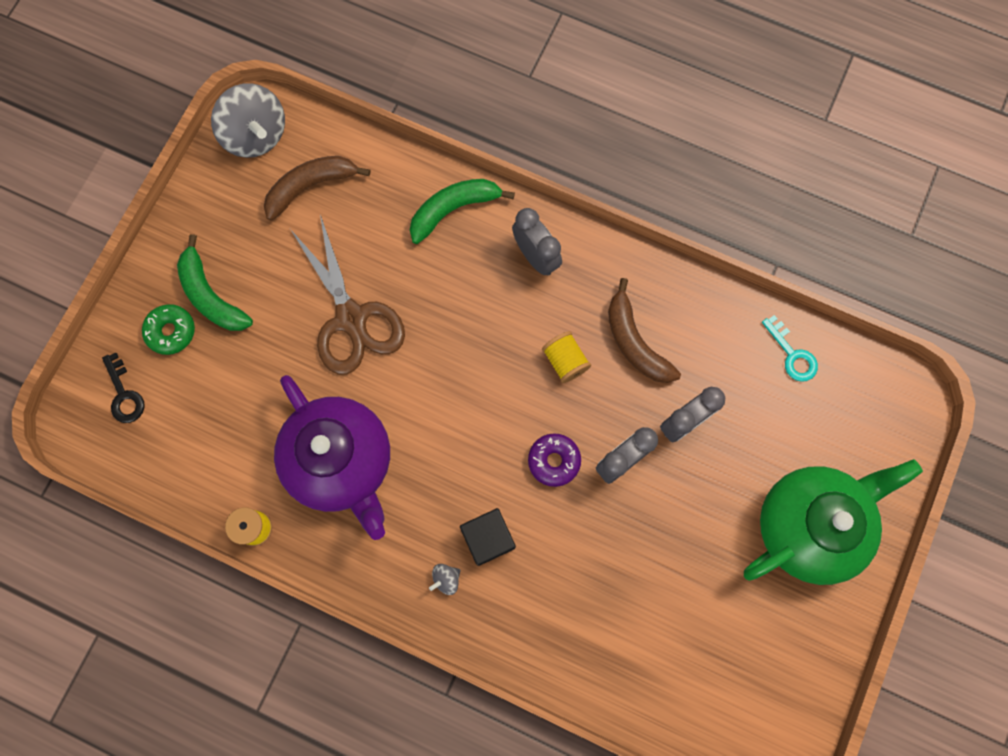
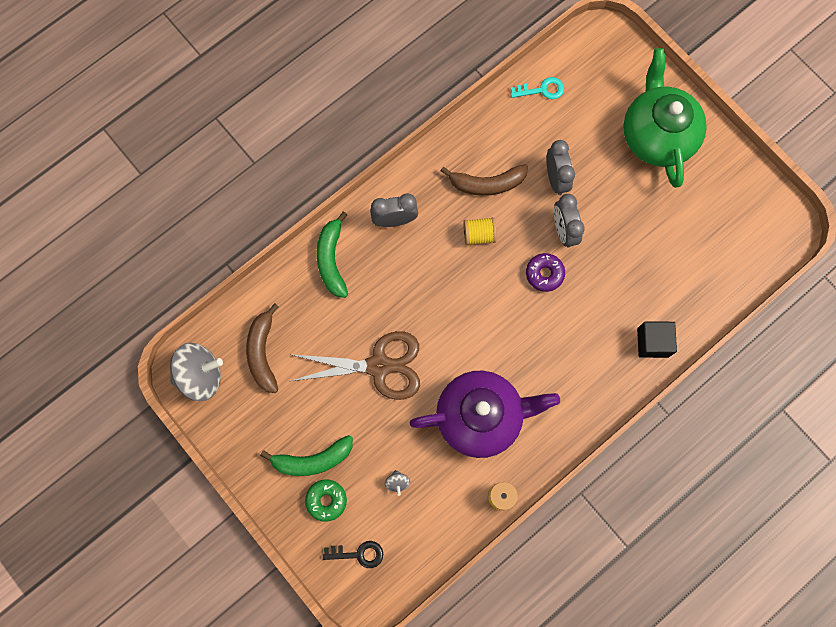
camera: 65 degrees left, 0 degrees up
(446, 579) = (593, 380): grey spinning top -> grey spinning top (397, 482)
(488, 538) = (577, 340): black cube -> black cube (652, 342)

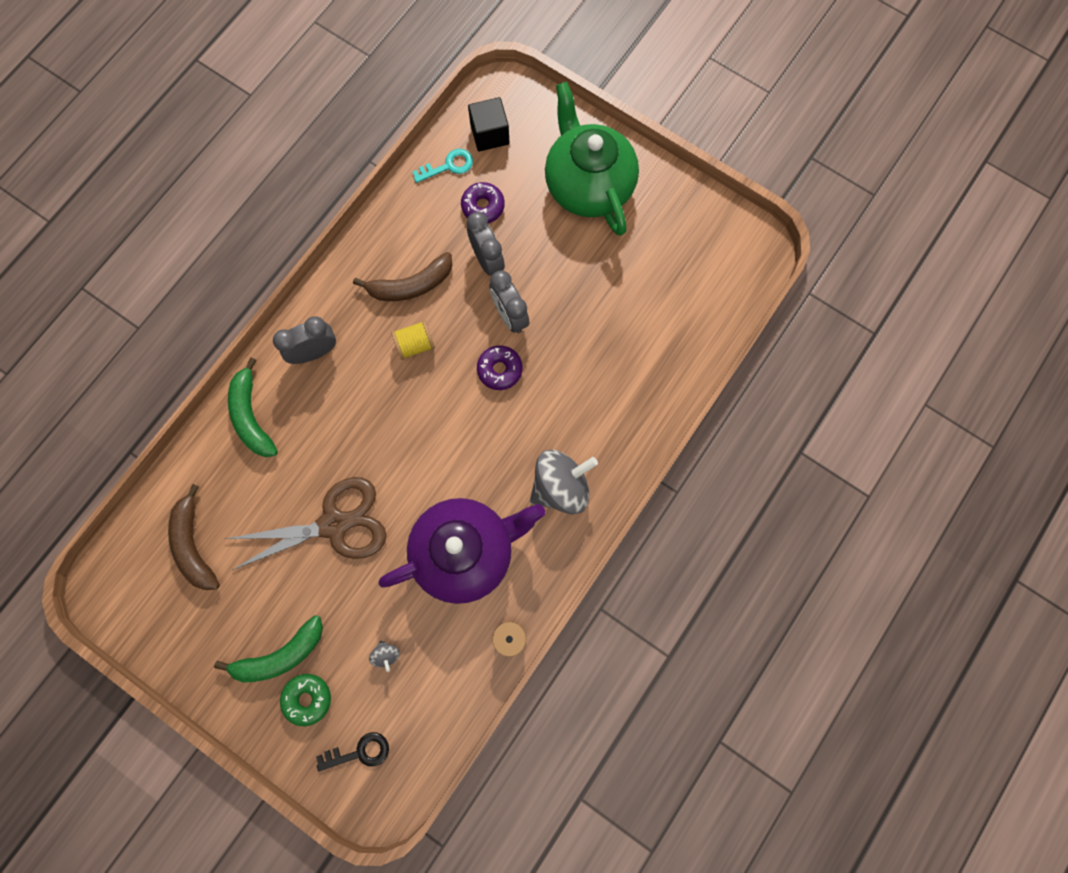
camera: 15 degrees left, 0 degrees up
(200, 376) = (125, 592): grey spinning top -> grey spinning top (561, 487)
(563, 132) = (483, 206): none -> purple donut
(652, 342) = (639, 415): black cube -> black cube (489, 134)

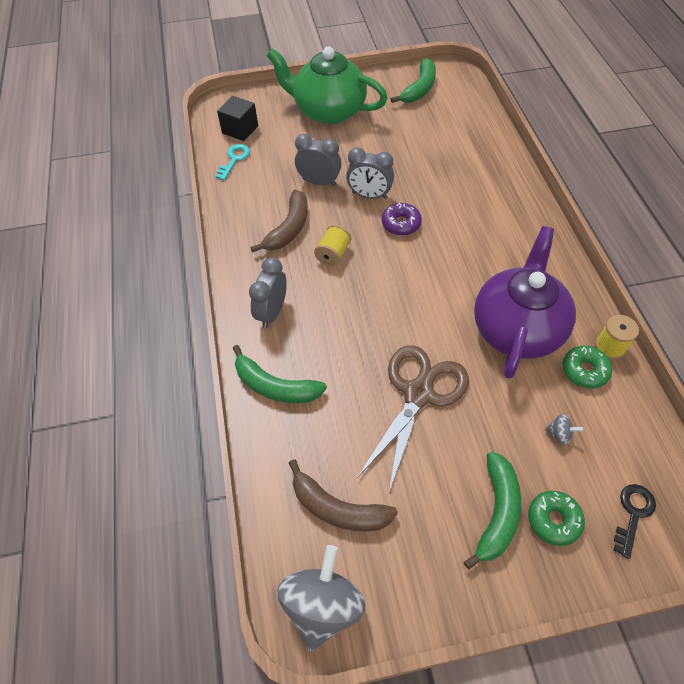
camera: 45 degrees left, 20 degrees down
(466, 634) = (584, 370): none -> green donut
(483, 206) = (281, 161): purple donut -> none
(561, 487) = (517, 247): grey spinning top -> grey spinning top (323, 605)
(702, 237) = (419, 89): none -> green banana

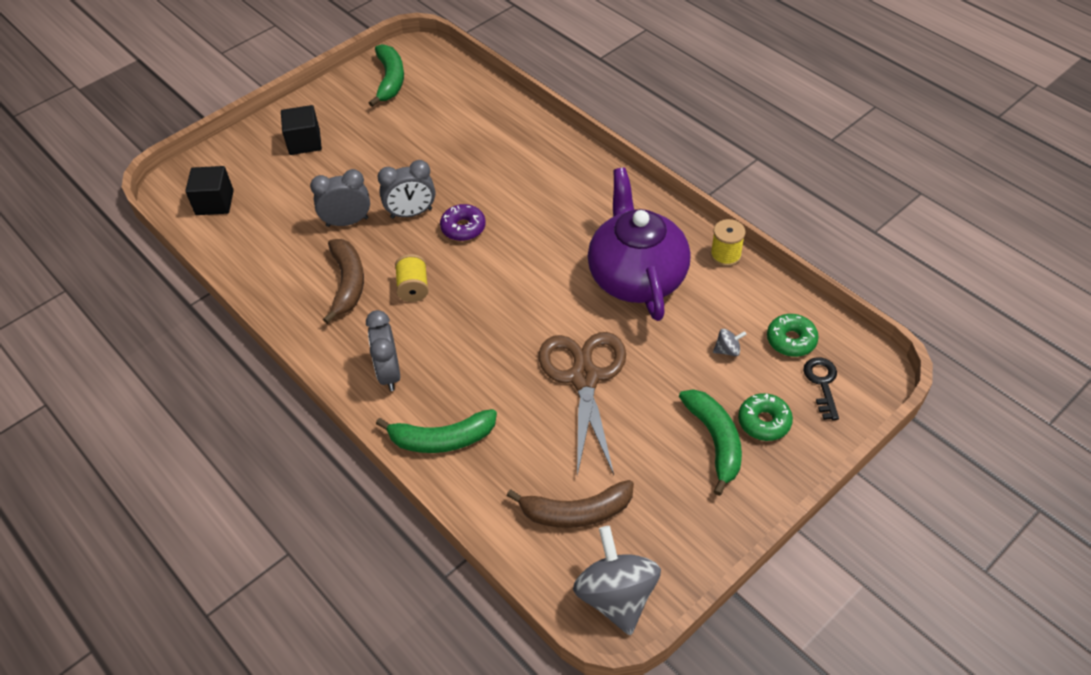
camera: 30 degrees left, 5 degrees down
(234, 159) = (232, 237): turquoise key -> none
(328, 111) = (304, 142): green teapot -> black cube
(584, 370) = (716, 286): green donut -> green donut (791, 340)

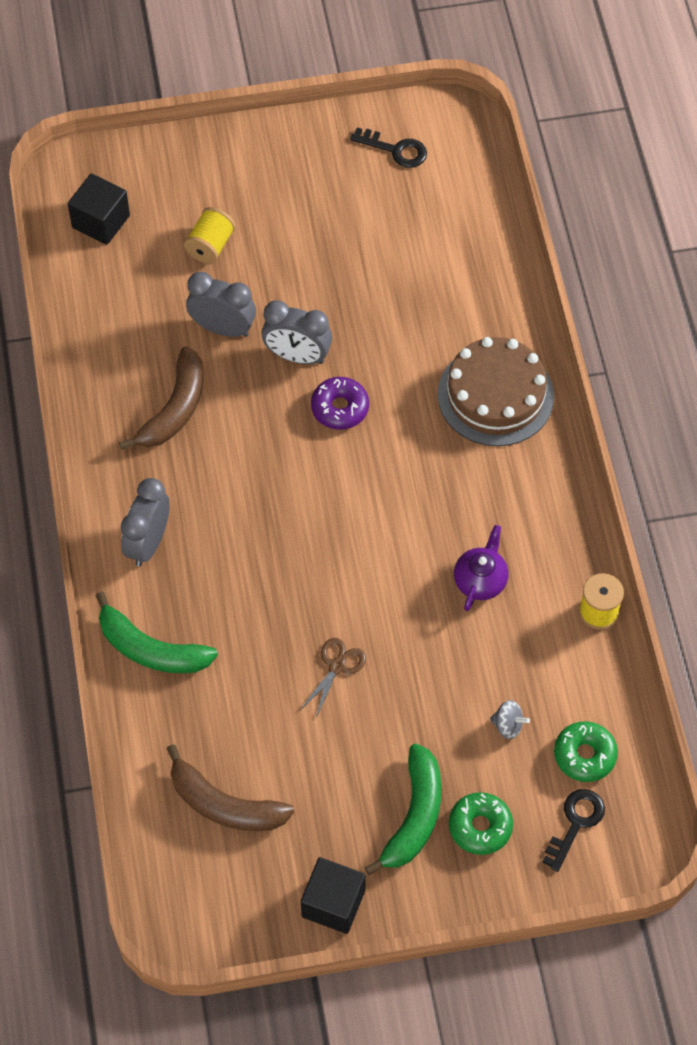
camera: 30 degrees right, 10 degrees up
(304, 142) = (244, 190): black cube -> black cube (333, 903)
(390, 80) = (396, 150): green banana -> black key
(413, 288) = (237, 455): yellow spool -> yellow spool (210, 246)
(559, 173) = (495, 395): none -> brown cake
(584, 378) = (336, 666): brown scissors -> brown scissors, size x0.43
(616, 596) = (201, 909): grey spinning top -> none
(636, 277) = (480, 580): purple teapot -> purple teapot, size x0.43

